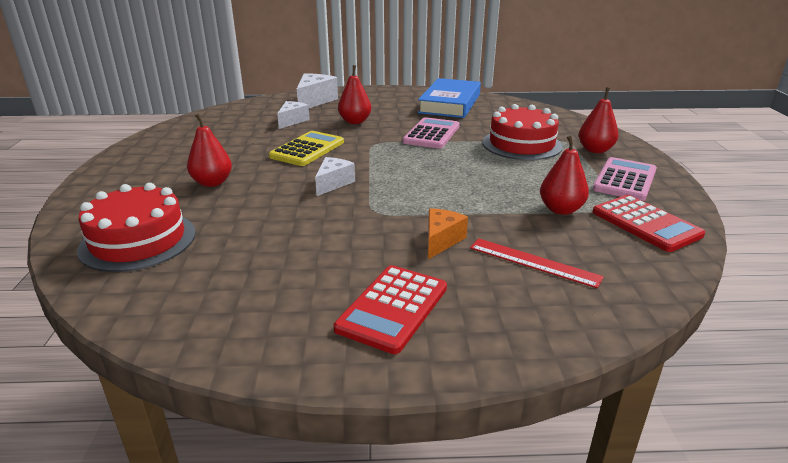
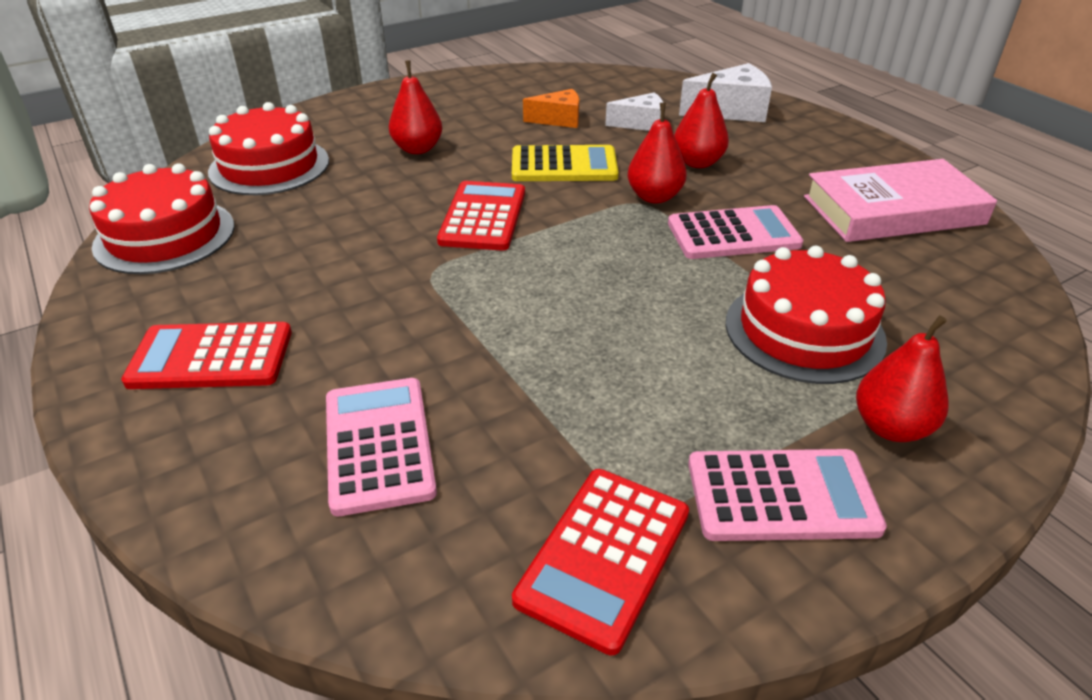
camera: 60 degrees right, 10 degrees up
(182, 307) = (165, 236): none -> red cake
(333, 183) = (483, 217): white cheese -> red calculator
(441, 240) = (388, 345): orange cheese -> orange cheese (559, 120)
(450, 103) = (893, 210): blue book -> pink book
(533, 262) = (378, 444): red ruler -> pink calculator
(561, 209) = (573, 436): red pear -> red pear (654, 197)

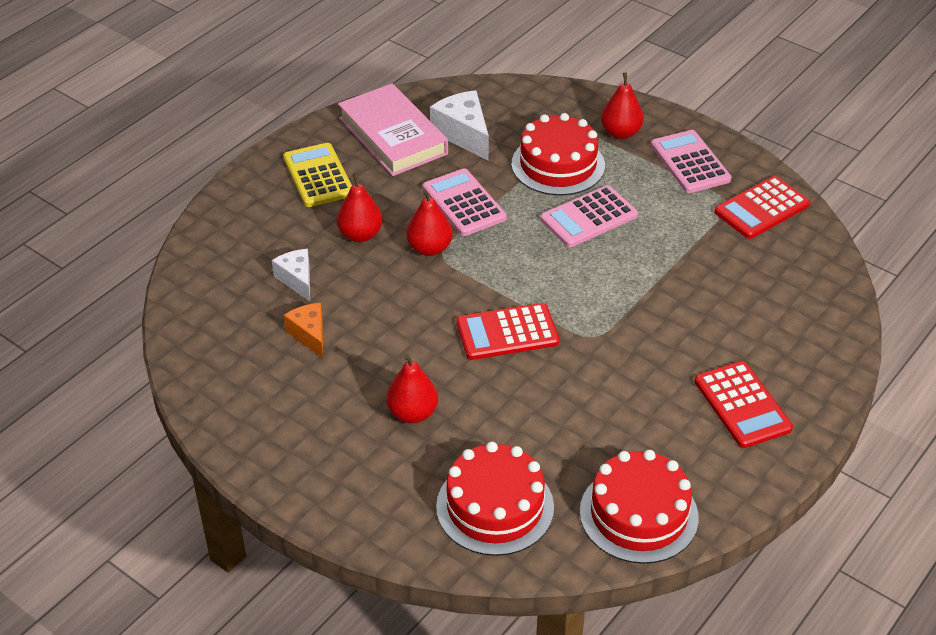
camera: 110 degrees left, 5 degrees up
(378, 444) = (754, 301): pink calculator -> pink calculator (589, 217)
(564, 165) = (401, 309): yellow calculator -> yellow calculator (318, 176)
(604, 556) = (762, 208): red calculator -> red calculator turned 135 degrees clockwise
(731, 111) = (246, 229): white cheese -> white cheese (463, 134)

